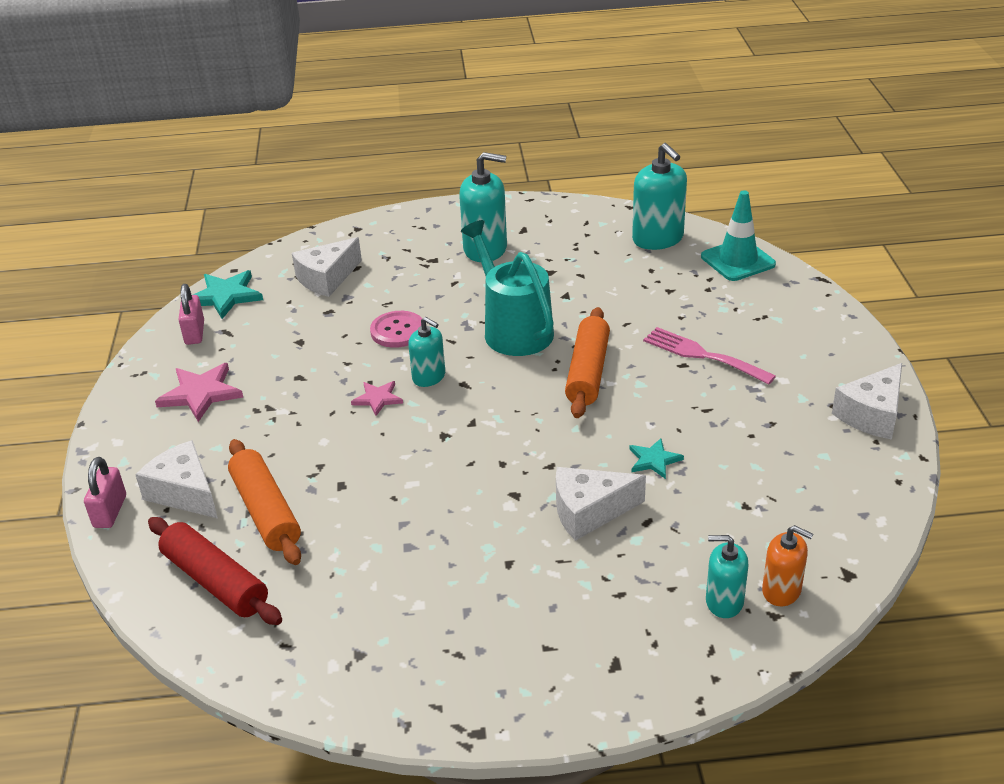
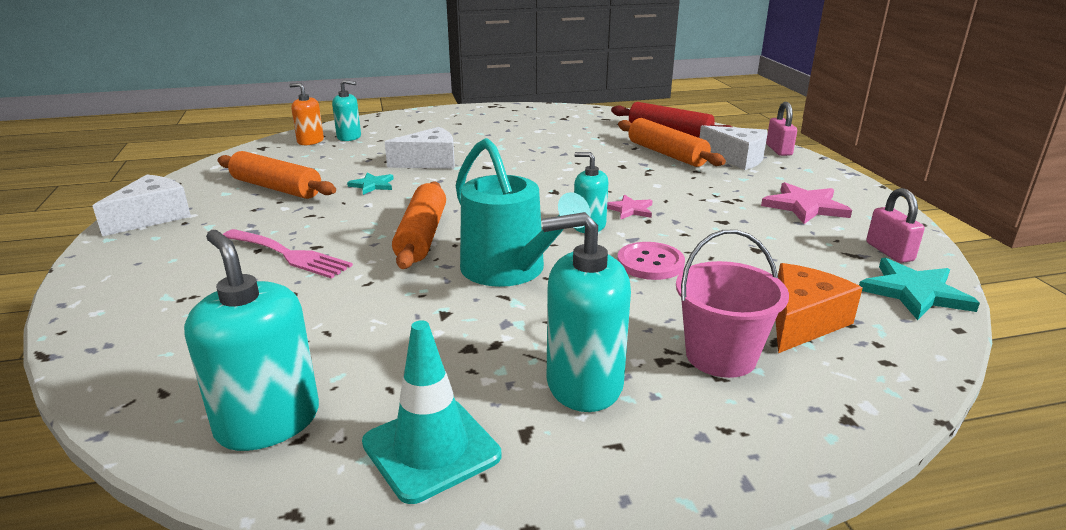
camera: 170 degrees right, 10 degrees down
(327, 278) = (802, 322): white cheese -> orange cheese
(397, 260) = (720, 356): none -> pink bucket
(737, 260) = (151, 381): turquoise traffic cone -> turquoise traffic cone (431, 449)
(768, 461) = (276, 188): none -> orange rolling pin

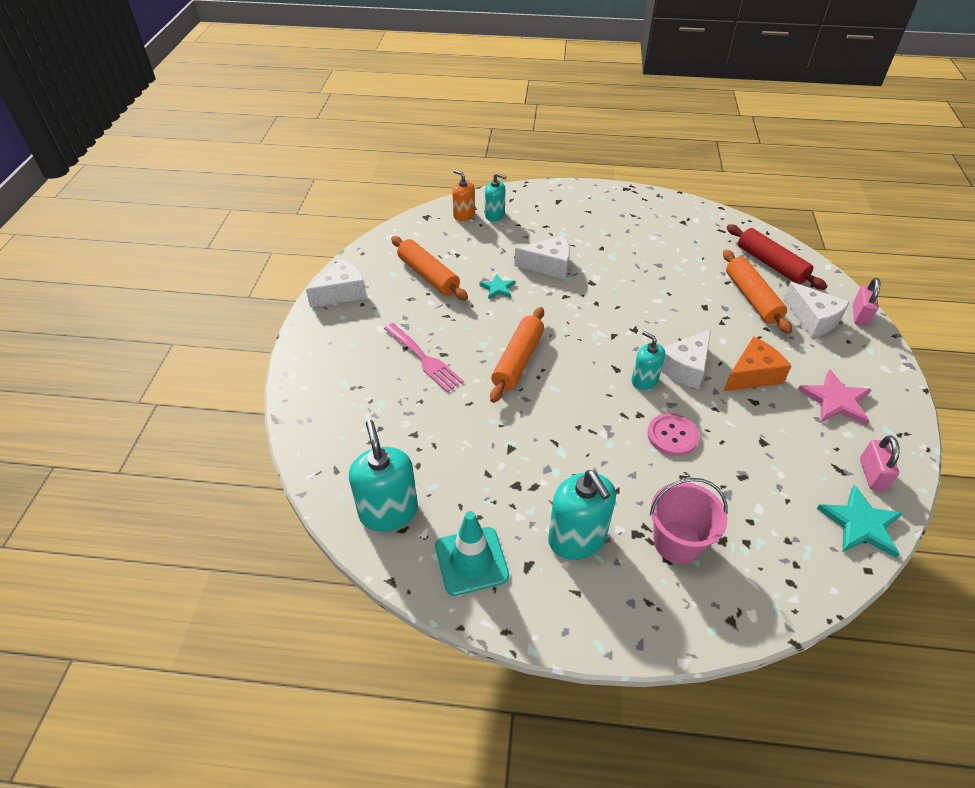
camera: 20 degrees right, 20 degrees up
(509, 270) = (567, 416): turquoise watering can -> none
(584, 384) = (577, 538): turquoise soap dispenser -> turquoise soap dispenser turned 135 degrees counterclockwise
(630, 209) = (685, 368): pink star -> white cheese
(802, 322) = (753, 528): orange cheese -> orange cheese (752, 375)

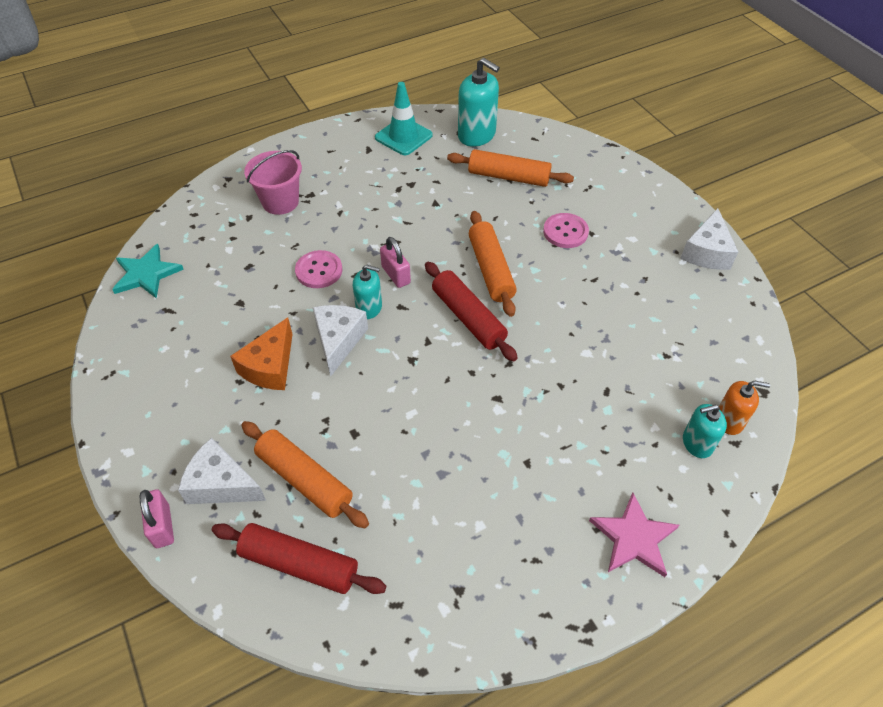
camera: 145 degrees right, 5 degrees up
(424, 359) = (565, 232): pink fork -> pink button
(428, 275) = (660, 312): orange rolling pin -> orange rolling pin (508, 177)
(498, 288) = (582, 335): turquoise star -> none
(549, 265) = (561, 396): white cheese -> none
(569, 336) = (468, 318): none -> red rolling pin
(577, 538) = (348, 174): turquoise soap dispenser -> none
(835, 400) = (179, 379): pink star -> pink star (633, 538)
(872, 474) = (138, 319): pink padlock -> pink padlock (396, 275)

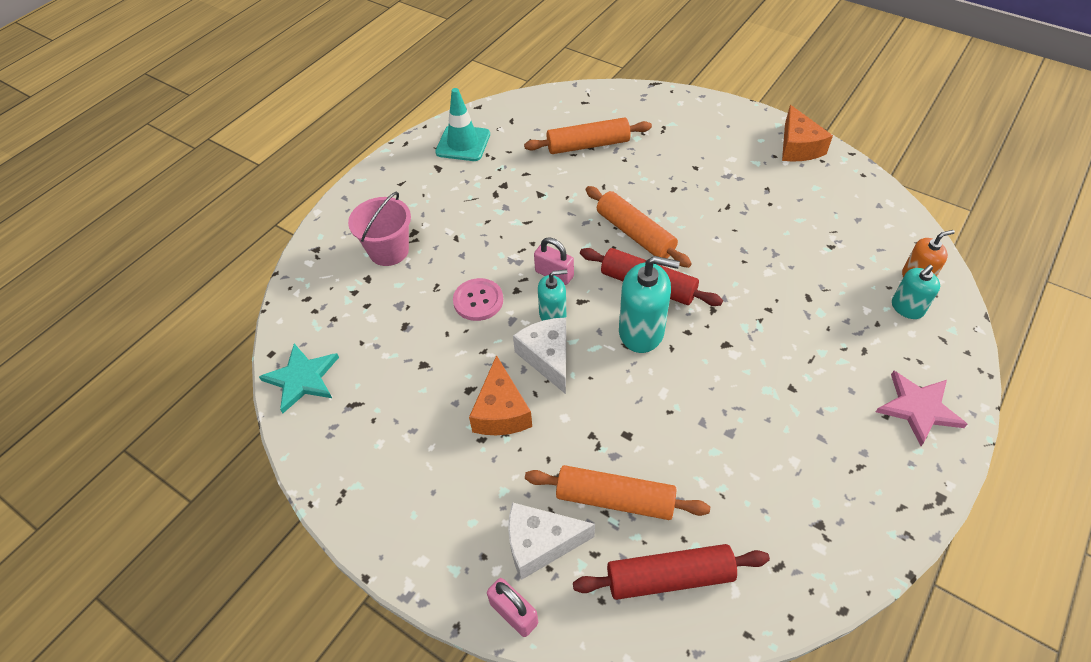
camera: 25 degrees left, 0 degrees up
(476, 135) = (530, 117): turquoise soap dispenser -> turquoise soap dispenser (641, 331)
(565, 232) = (673, 175): pink button -> none
(706, 252) = (798, 147): white cheese -> orange cheese

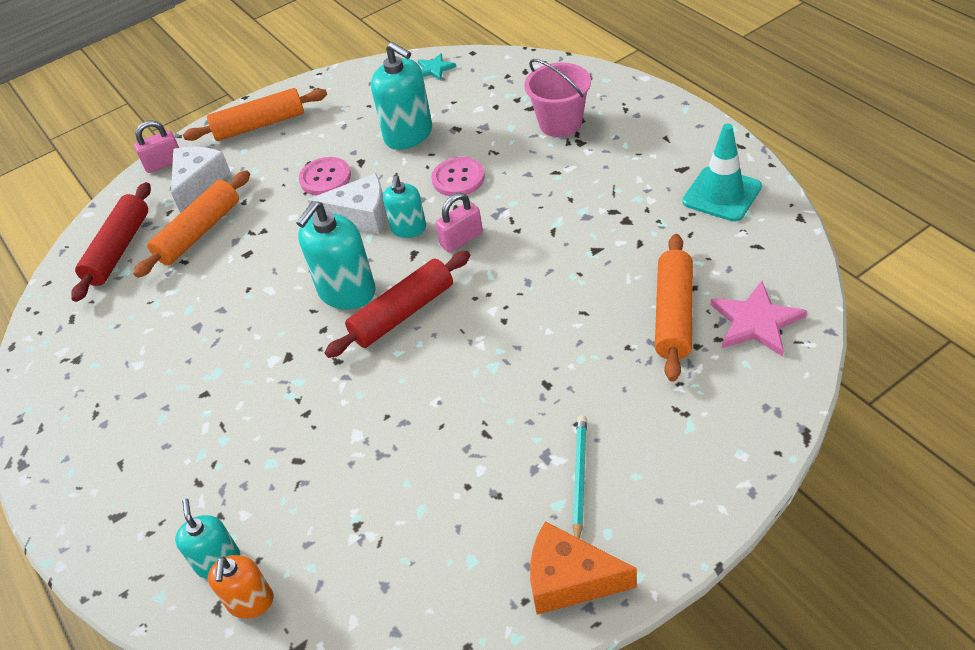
camera: 115 degrees right, 5 degrees down
(302, 379) = (434, 69): turquoise star -> turquoise star, size x0.60
(420, 362) = (408, 134): none -> turquoise soap dispenser
(501, 411) = (325, 178): orange cheese -> pink button
(635, 234) = (485, 322): orange rolling pin -> orange rolling pin (259, 125)
(733, 158) = (579, 477): none -> turquoise pencil
(918, 408) = (105, 497): pink star -> pink star (756, 322)

